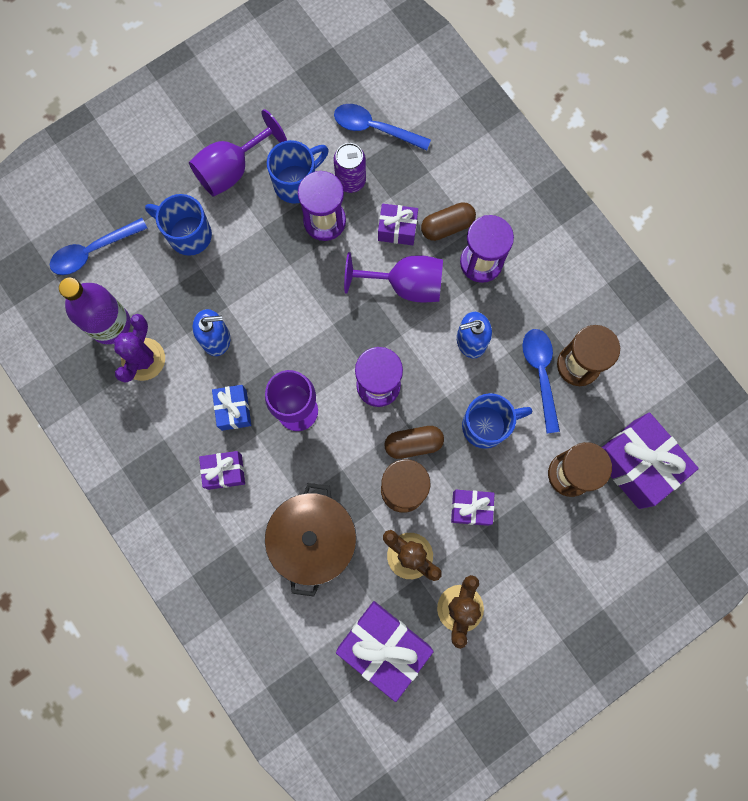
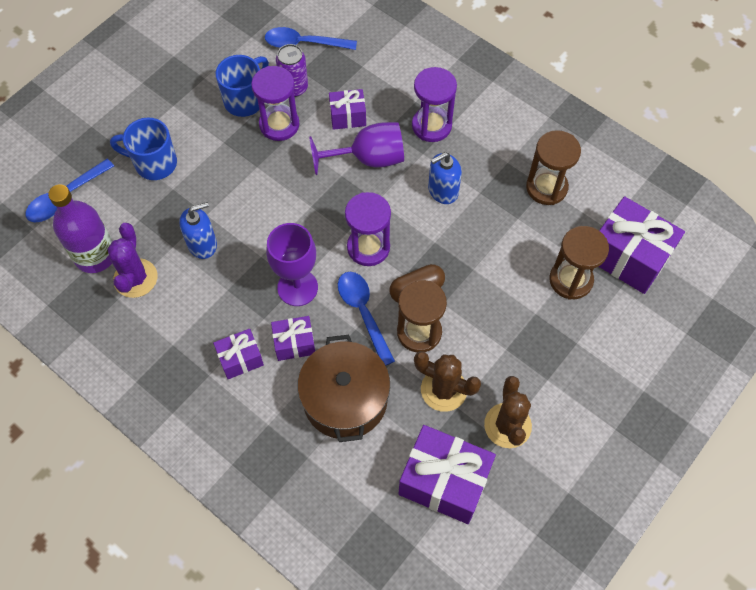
camera: 15 degrees left, 15 degrees down
(232, 169) = (182, 102): purple goblet -> none
(234, 410) = (235, 302): blue gift -> none
(447, 226) = (392, 104): brown capsule -> none
(471, 508) = (488, 332): purple gift -> purple gift (294, 343)
(487, 425) = (480, 257): blue mug -> none
(540, 374) = (515, 203): blue spoon -> blue spoon (363, 313)

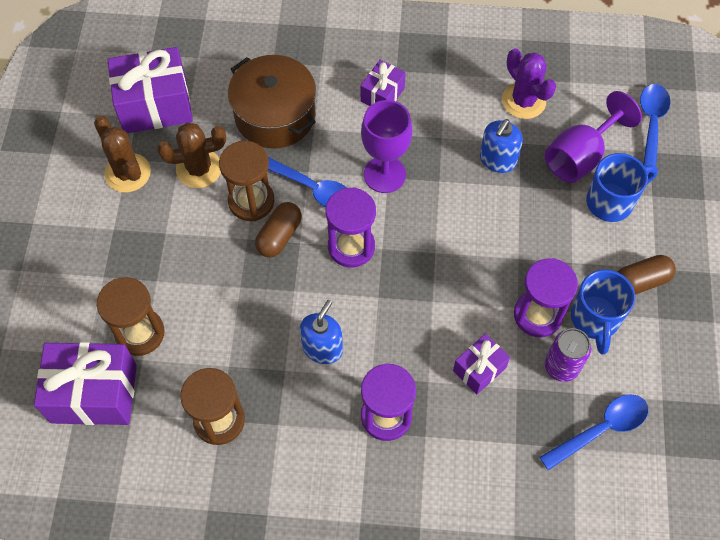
camera: 145 degrees right, 0 degrees up
(95, 255) = (574, 98): purple bottle -> none
(191, 104) = (641, 281): none -> brown capsule
(294, 343) = (349, 130): purple gift -> none
(368, 159) = (421, 335): purple goblet -> purple goblet (580, 156)

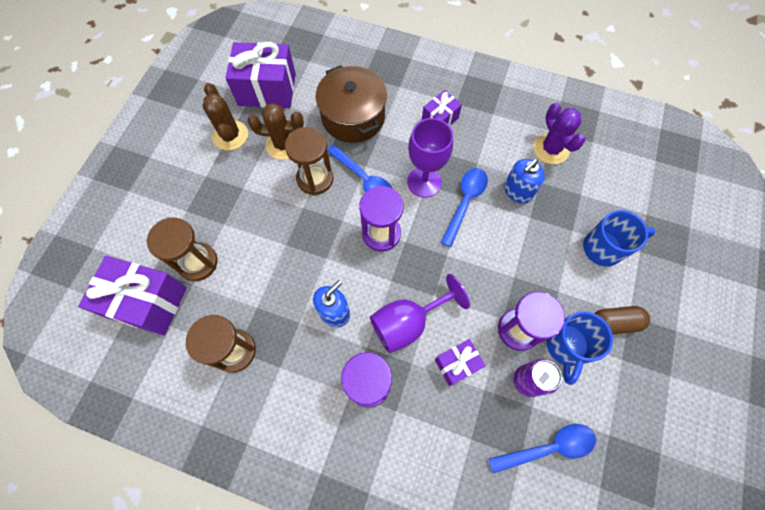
camera: 15 degrees right, 5 degrees up
(279, 236) = (328, 211): brown capsule -> none
(580, 156) = (587, 204): purple goblet -> purple goblet (408, 322)
(651, 126) = (652, 193): blue spoon -> blue spoon (465, 202)

